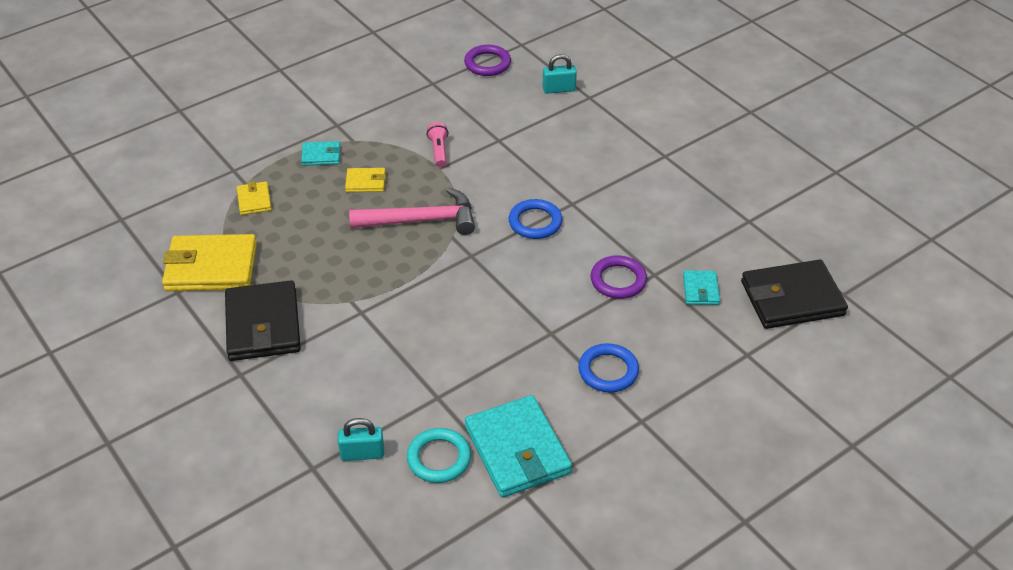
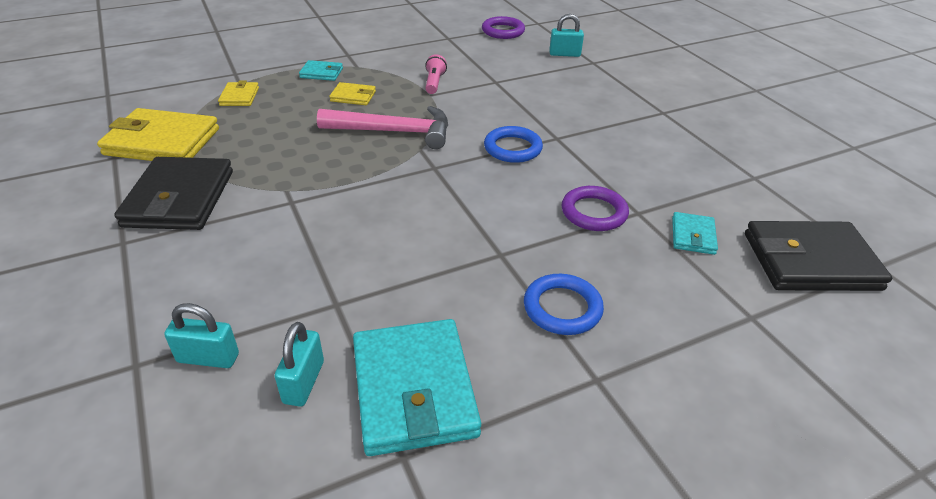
camera: 10 degrees right, 5 degrees down
(439, 458) = (304, 382): turquoise ring -> turquoise padlock

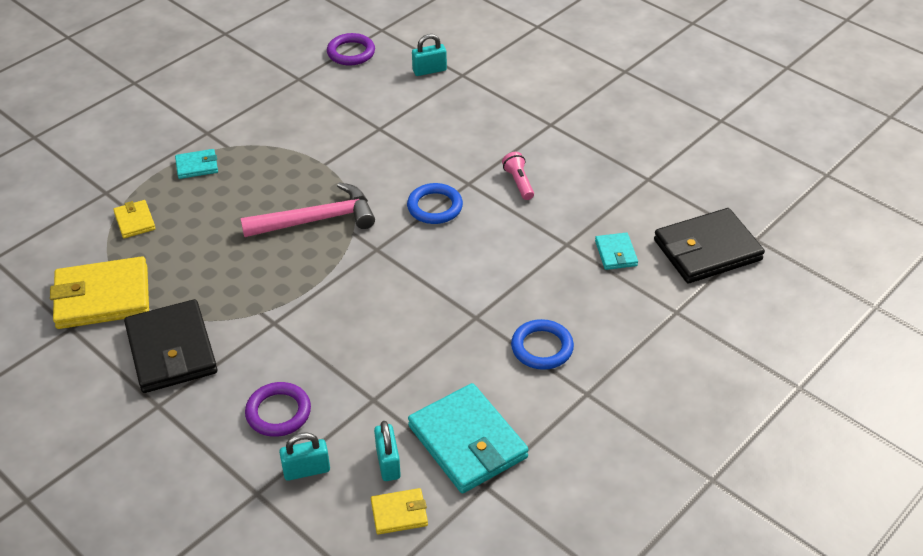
camera: 20 degrees left, 5 degrees up
(353, 96) = (250, 188): yellow wallet -> yellow wallet (399, 513)
(434, 83) = (320, 147): pink flashlight -> pink flashlight (518, 182)
(594, 212) = (531, 255): purple ring -> purple ring (278, 412)

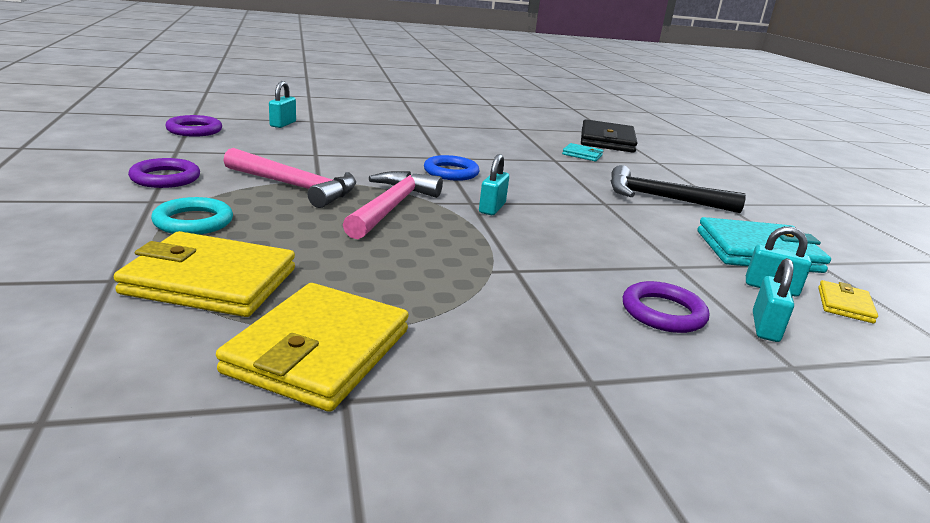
camera: 60 degrees left, 20 degrees down
(135, 221) = (210, 281): yellow wallet -> yellow wallet, size x2.05
(171, 350) = (493, 338): black wallet -> none
(197, 166) = (193, 222): turquoise wallet -> turquoise ring
(246, 111) = (165, 178): none -> purple ring
(300, 162) = (296, 187): none -> pink hammer
(378, 264) = (492, 208): none -> turquoise padlock
(518, 182) = (467, 148): pink flashlight -> none
(542, 348) = (662, 198): blue ring -> black hammer

